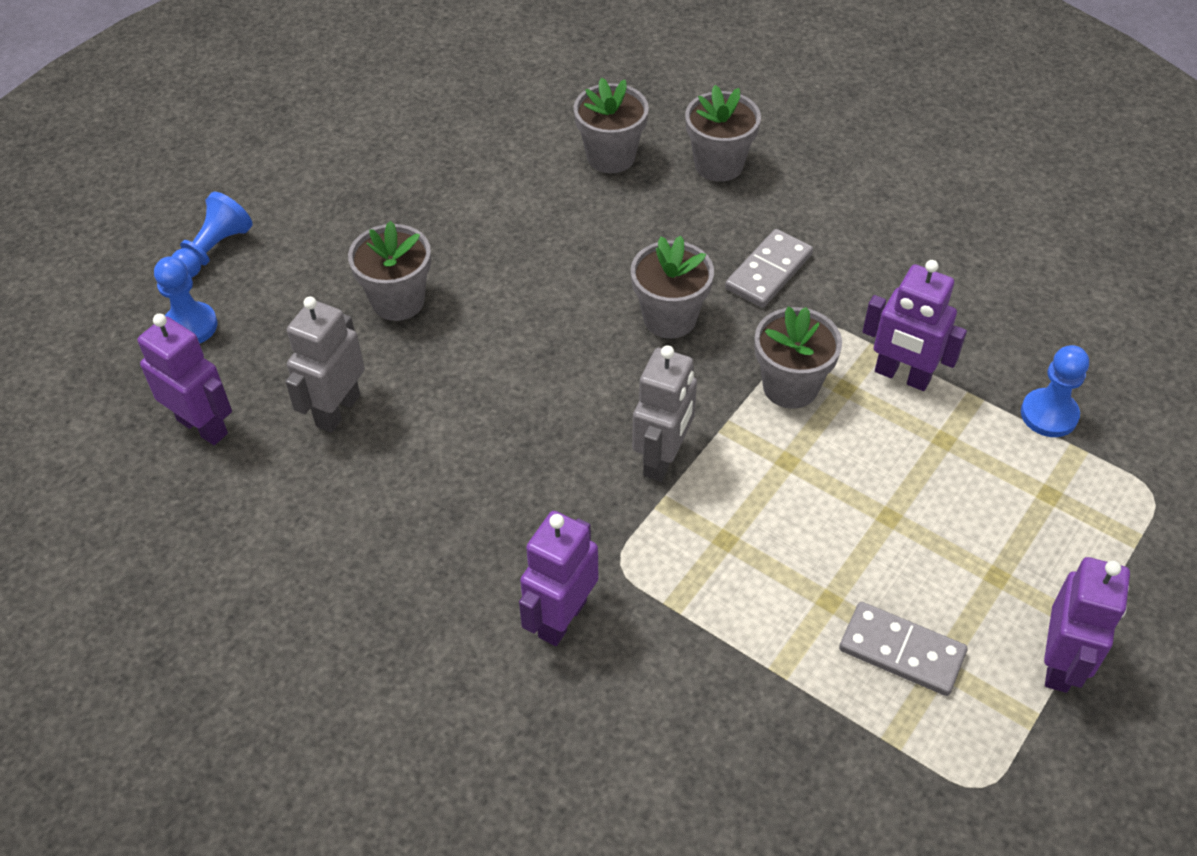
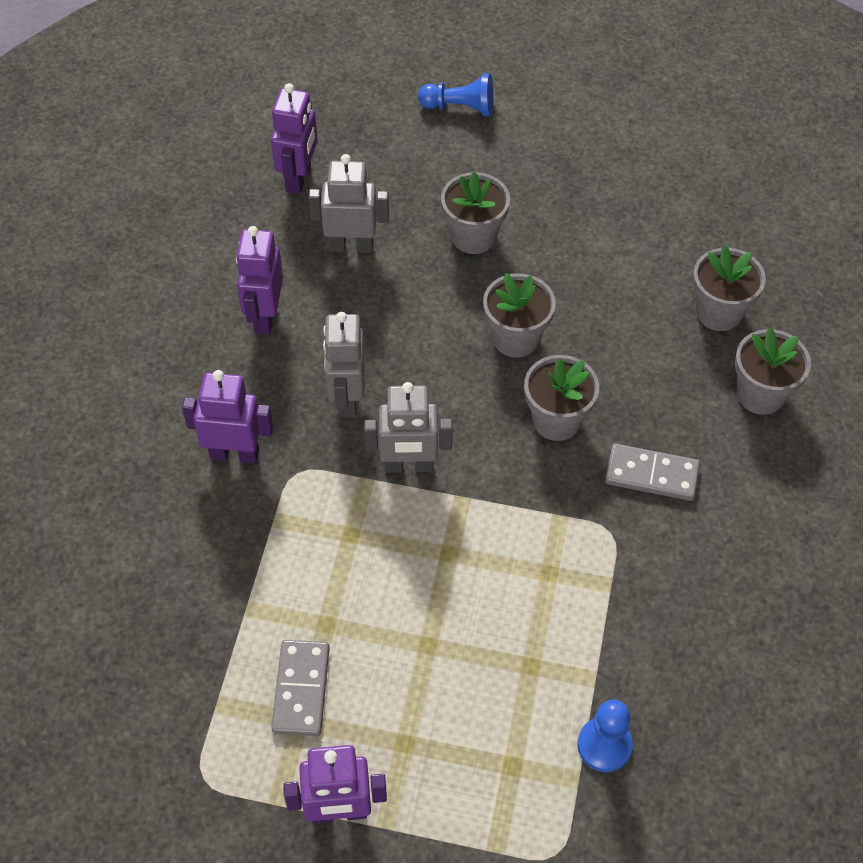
camera: 65 degrees right, 5 degrees up
(190, 326) = (382, 129): blue pawn -> none
(545, 484) = (347, 398): none -> grey robot
(790, 386) = (529, 531): grey flower pot -> grey flower pot (515, 338)
(902, 376) = (586, 613): purple robot -> purple robot (265, 316)

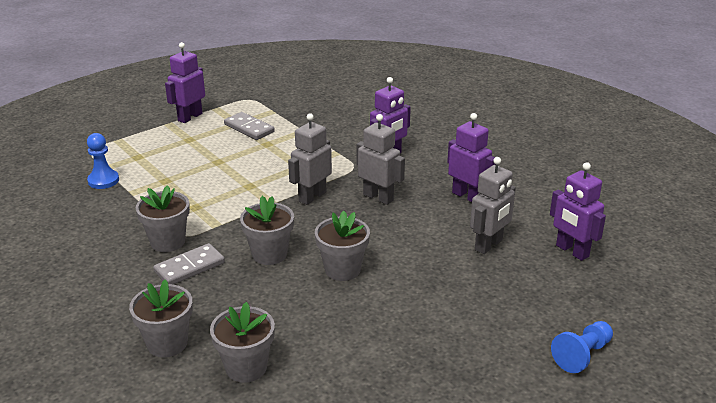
camera: 130 degrees right, 25 degrees down
(473, 236) = (443, 295): grey flower pot -> grey flower pot (168, 242)

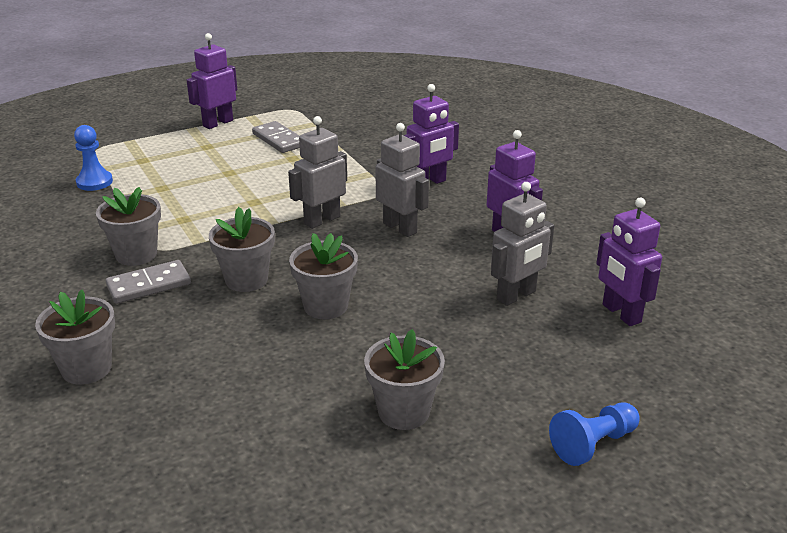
camera: 10 degrees right, 0 degrees up
(246, 367) = (166, 408): grey flower pot -> grey flower pot (404, 412)

